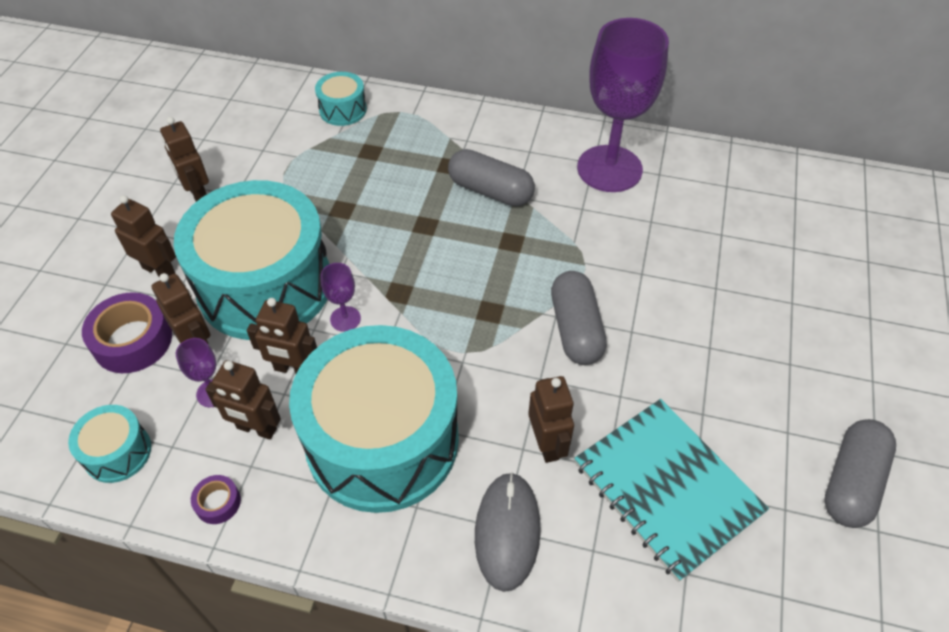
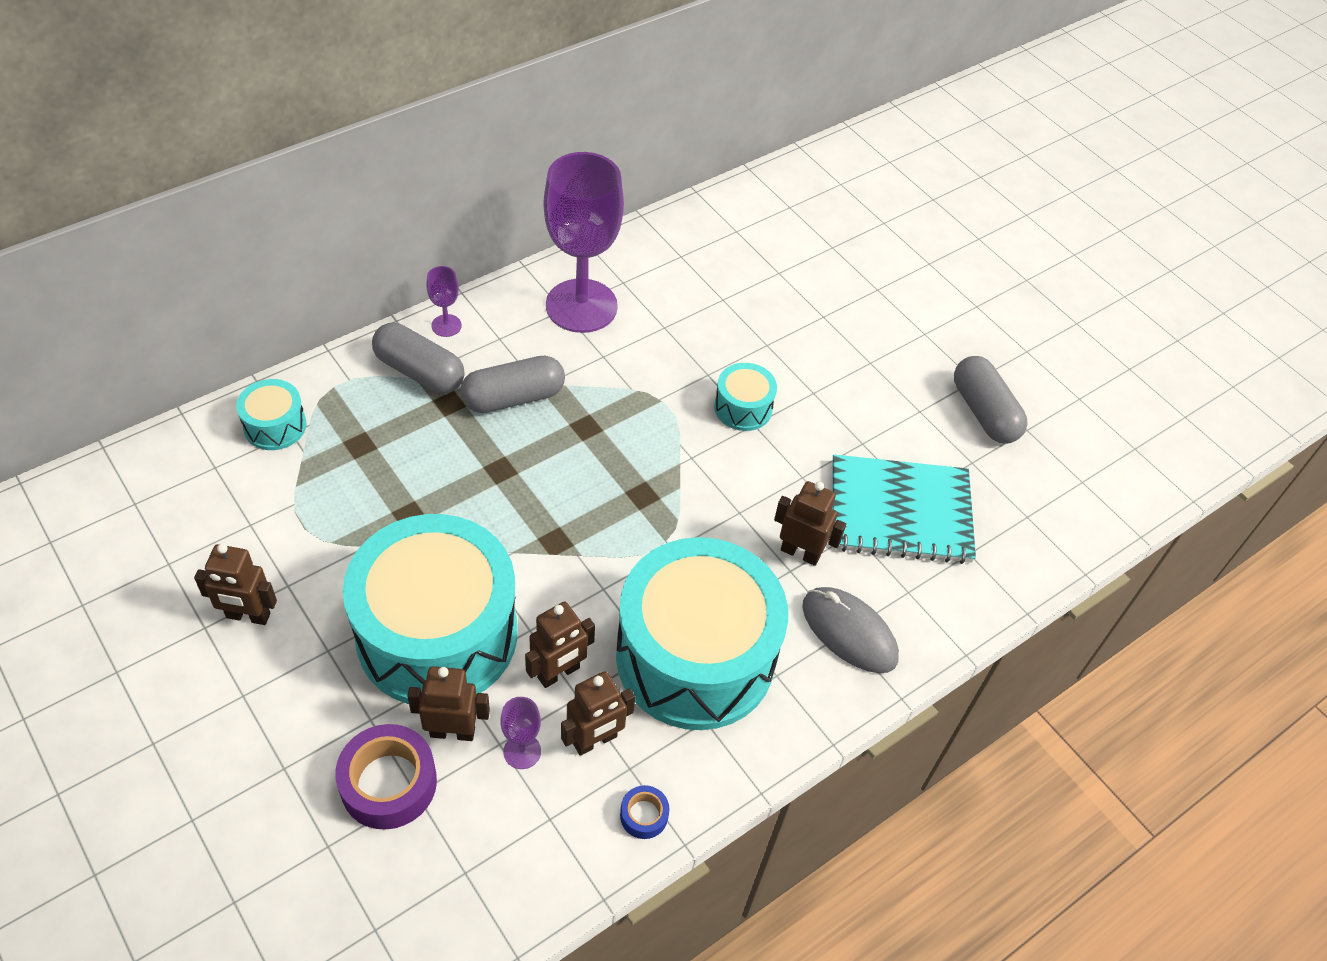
camera: 55 degrees left, 0 degrees up
(118, 452) = (513, 867): turquoise drum -> turquoise drum (743, 408)
(159, 270) = (318, 710): brown robot -> none
(218, 502) = (644, 815): purple tape -> blue tape
(345, 319) = (543, 599): purple goblet -> purple goblet (446, 325)
(575, 329) = (716, 455): grey capsule -> grey capsule (419, 372)

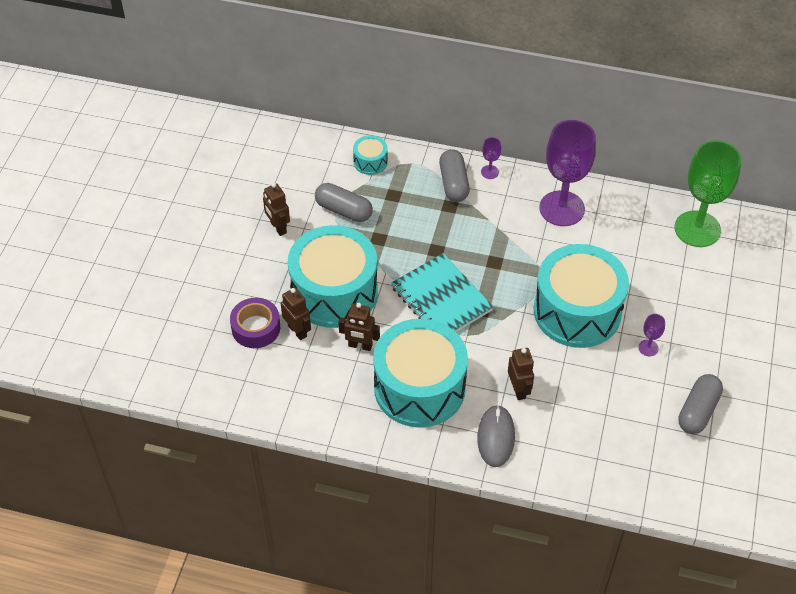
camera: 55 degrees right, 0 degrees up
(513, 398) = (479, 225): grey capsule -> grey capsule (343, 210)
(522, 751) = (312, 360): purple goblet -> purple goblet (648, 348)
(595, 740) = (342, 381): brown robot -> none
(644, 815) = (326, 422): blue tape -> none
(742, 223) = (697, 229): none -> green goblet
(743, 408) = (577, 311): turquoise drum -> turquoise drum, size x2.36
(900, 512) = (589, 414): turquoise notebook -> turquoise notebook (441, 299)

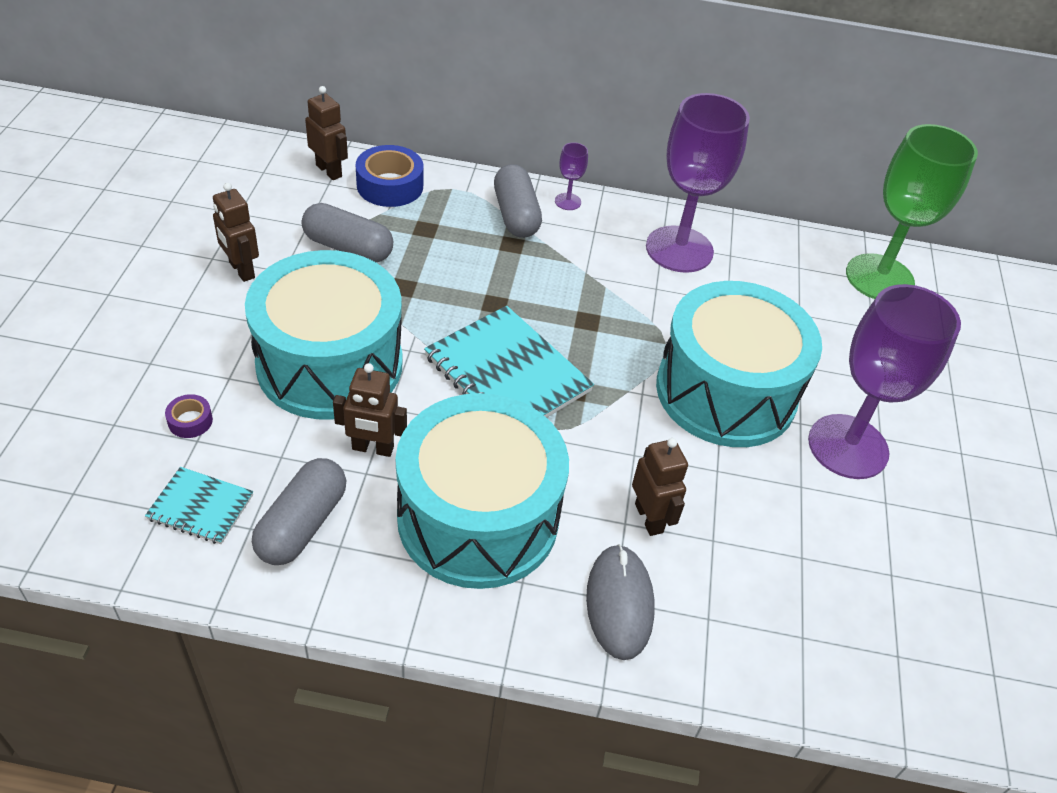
camera: 10 degrees left, 5 degrees down
(256, 328) = (190, 421): purple tape -> purple tape, size x0.51
(266, 379) = (200, 507): none -> turquoise notebook
(297, 331) = (264, 425): brown robot -> brown robot (329, 171)
(370, 162) = (390, 186): turquoise drum -> blue tape
(648, 348) = (848, 446): purple goblet -> purple goblet, size x2.46
(698, 411) = (951, 548): grey capsule -> grey capsule (302, 524)

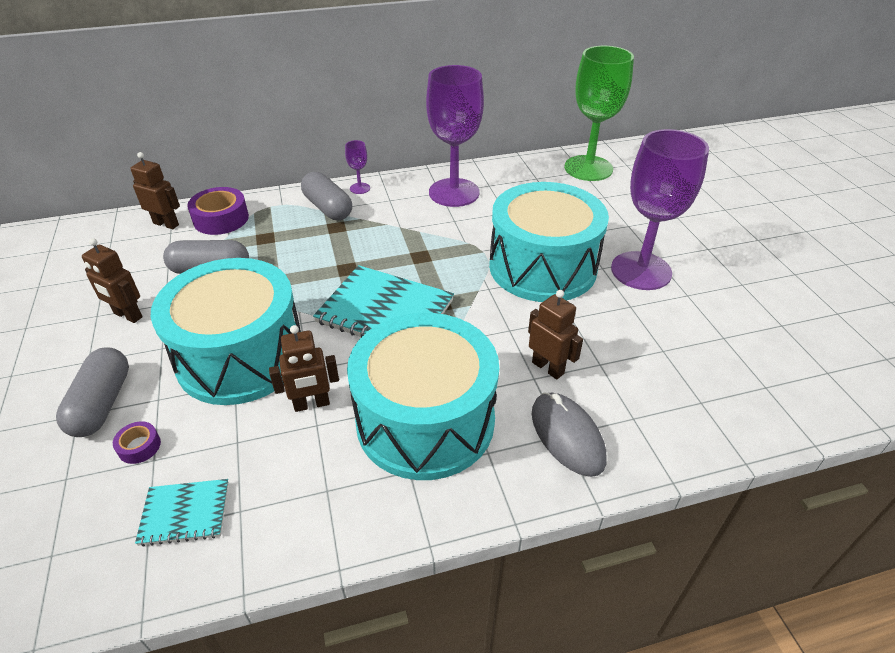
camera: 20 degrees left, 5 degrees down
(302, 524) = (285, 487): grey capsule -> grey capsule (102, 404)
(390, 186) = (221, 219): blue tape -> purple tape

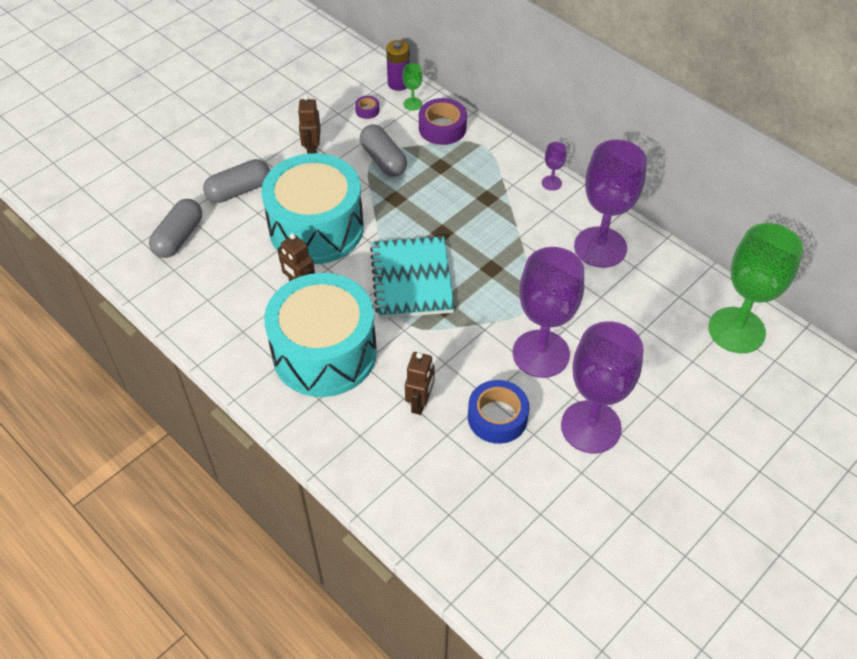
camera: 60 degrees right, 10 degrees up
(127, 222) = (398, 83): none -> purple battery
(139, 446) = (221, 228): purple tape -> purple tape (367, 110)
(166, 224) = (412, 104): brown robot -> green goblet
(185, 513) = (192, 277): turquoise notebook -> none
(328, 208) = (507, 179): grey capsule -> grey capsule (179, 237)
(542, 267) = (541, 354): turquoise drum -> purple goblet
(567, 436) = (361, 438): grey mouse -> none
(598, 321) = (497, 417): none -> blue tape

